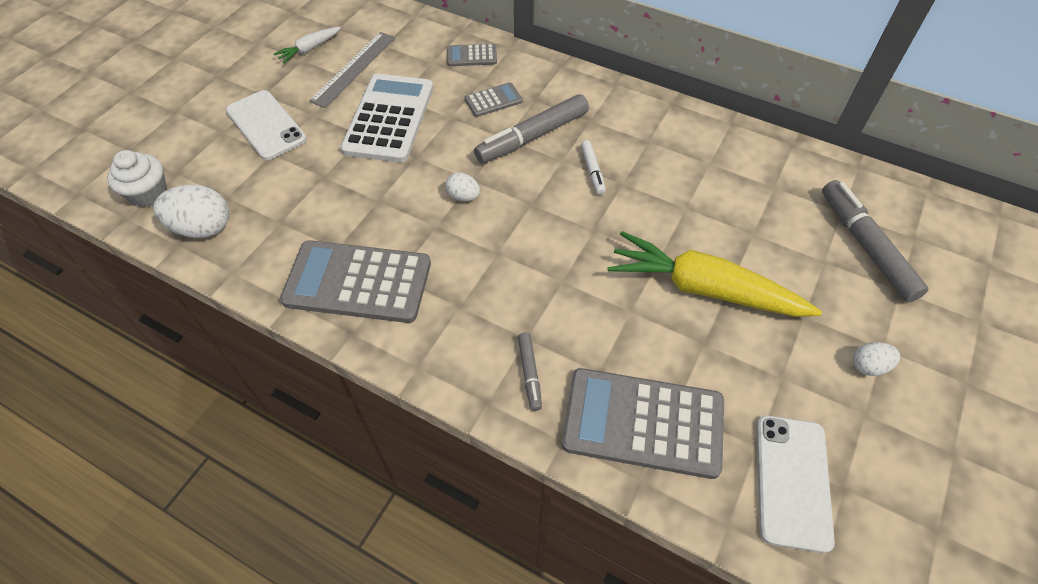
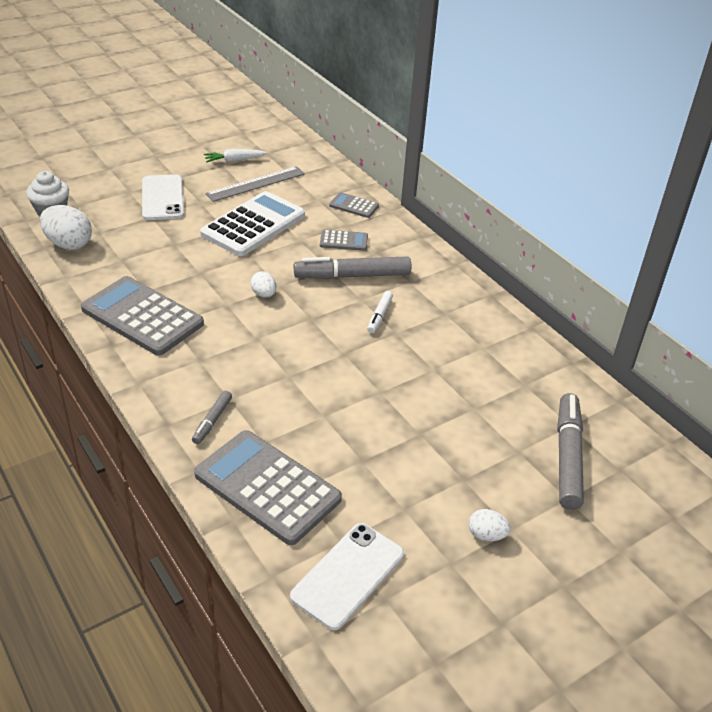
camera: 25 degrees right, 15 degrees down
(704, 289) = (397, 427): yellow carrot -> none

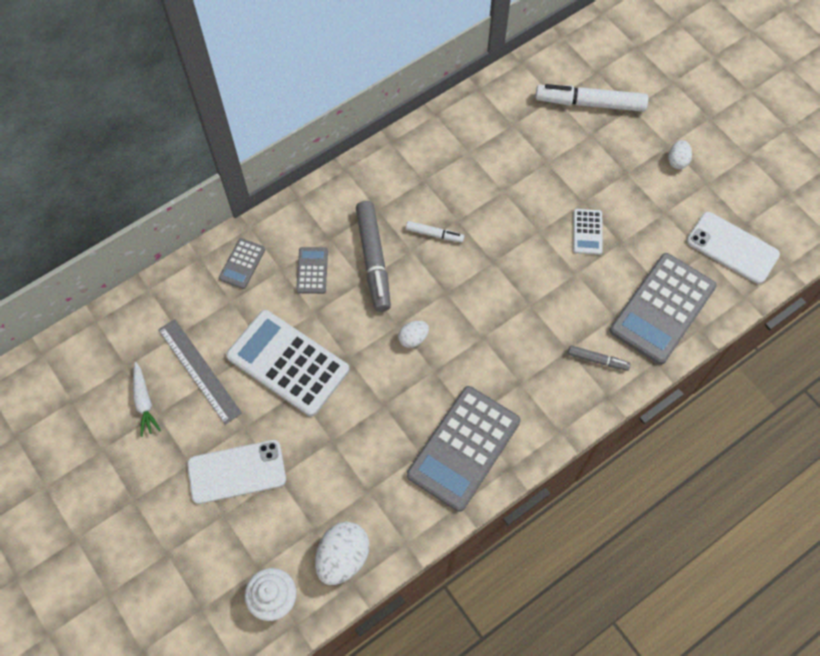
camera: 90 degrees left, 25 degrees up
(378, 432) = (587, 232): none -> white calculator
(567, 457) = (590, 103): grey marker -> white marker

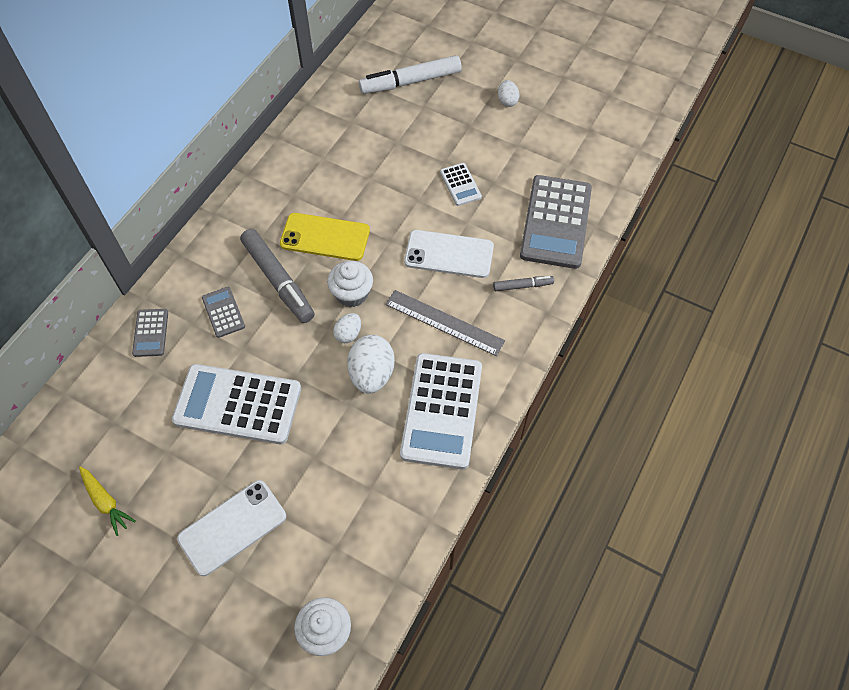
camera: 25 degrees left, 5 degrees down
(144, 402) = (106, 502): white carrot -> yellow carrot
(199, 370) = (151, 448): grey ruler -> grey ruler (444, 322)
(343, 557) = (376, 561): white egg -> white egg (372, 374)
(434, 234) = (325, 237): white marker -> yellow phone
(434, 301) = (352, 294): none -> white cupcake
(463, 448) = (442, 410): grey calculator -> white calculator
(732, 248) = (587, 152): white phone -> white phone (449, 254)

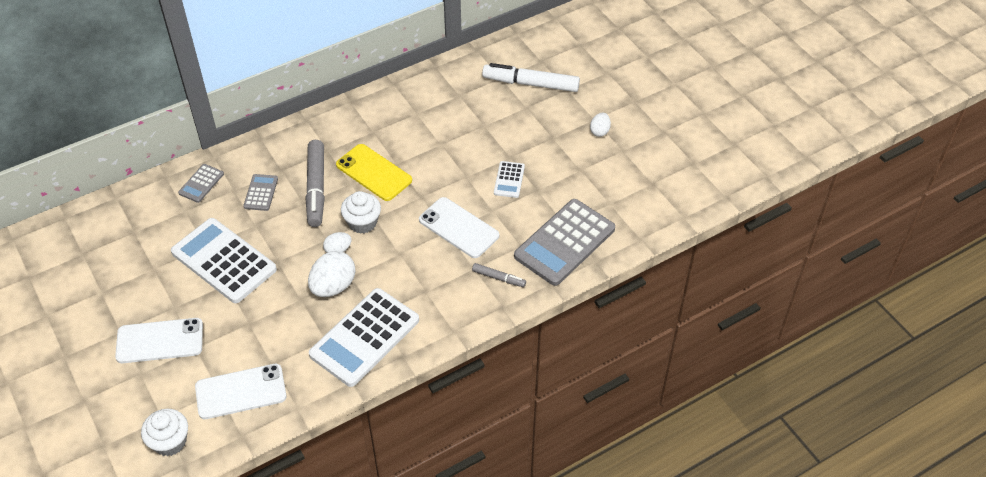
camera: 30 degrees right, 10 degrees down
(106, 502) = (92, 282): yellow carrot -> none
(360, 535) = (241, 391): none -> white phone
(444, 322) = (416, 276): grey ruler -> none

